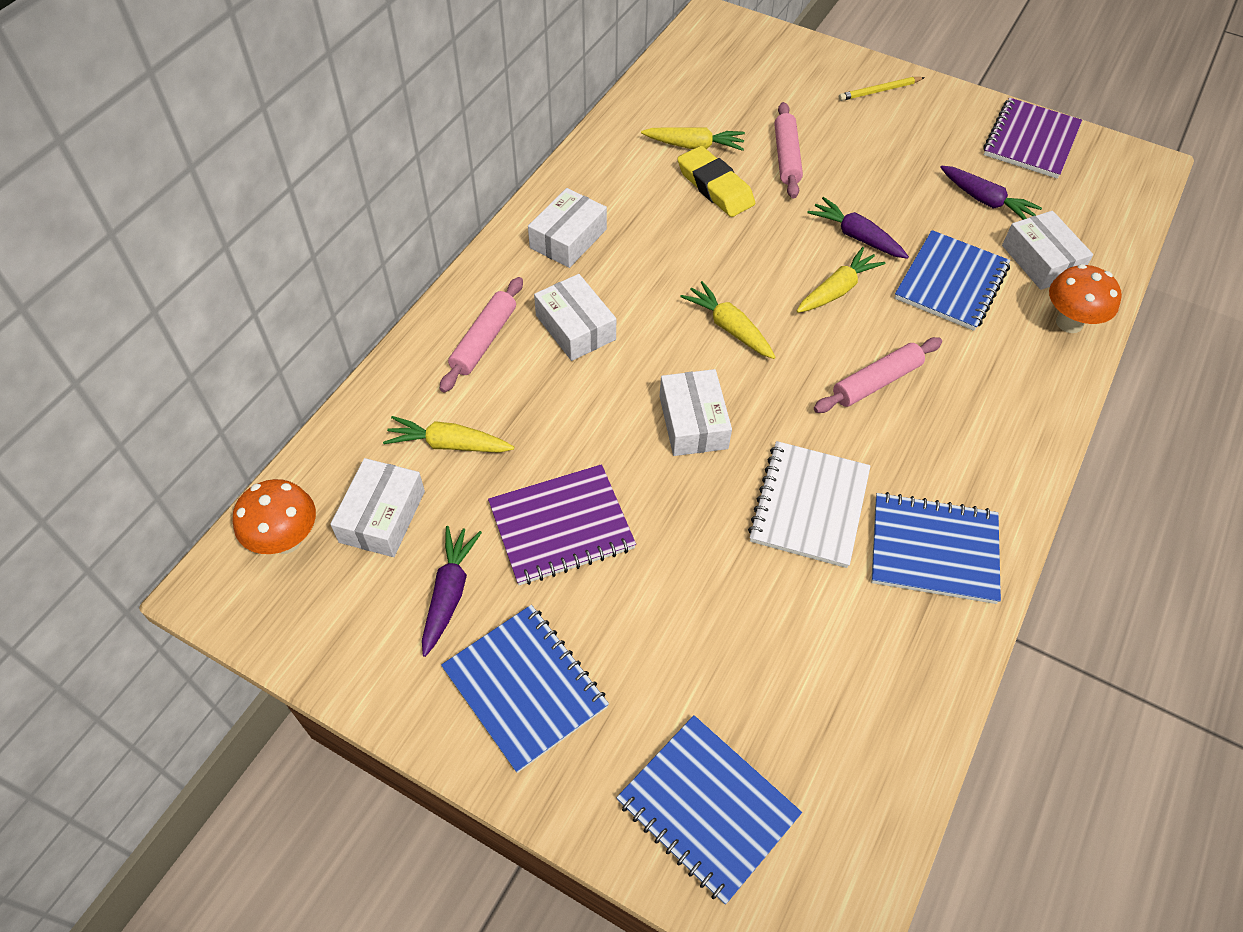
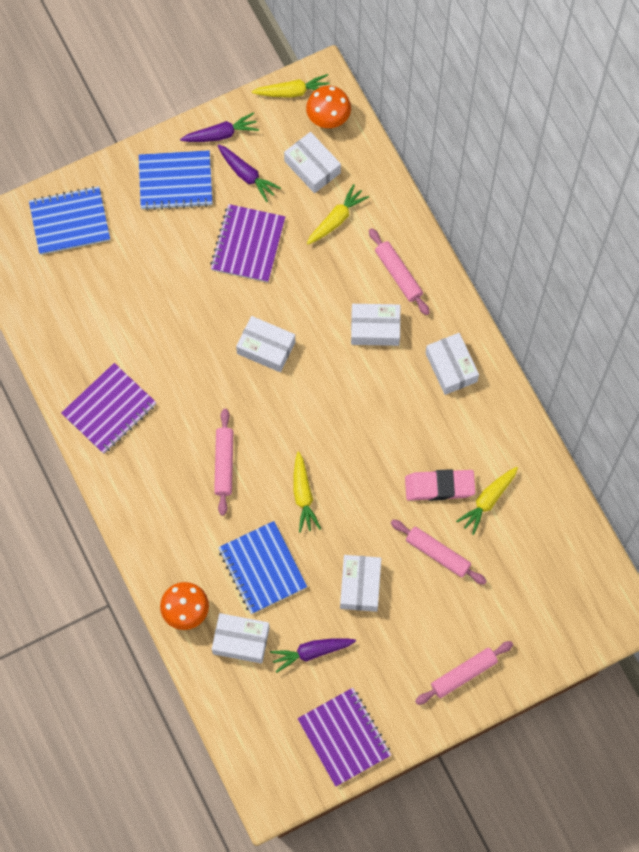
camera: 125 degrees right, 15 degrees up
(715, 187) = (439, 487): yellow eraser -> pink eraser
(729, 327) = (317, 412): yellow carrot -> yellow carrot (293, 92)
(809, 506) = (175, 369): white notebook -> none
(856, 236) = (337, 542): purple carrot -> purple carrot (221, 134)
(879, 91) = (463, 674): yellow pencil -> pink rolling pin
(880, 197) = (360, 586): none -> white box
(933, 550) = (109, 409): blue notebook -> purple notebook

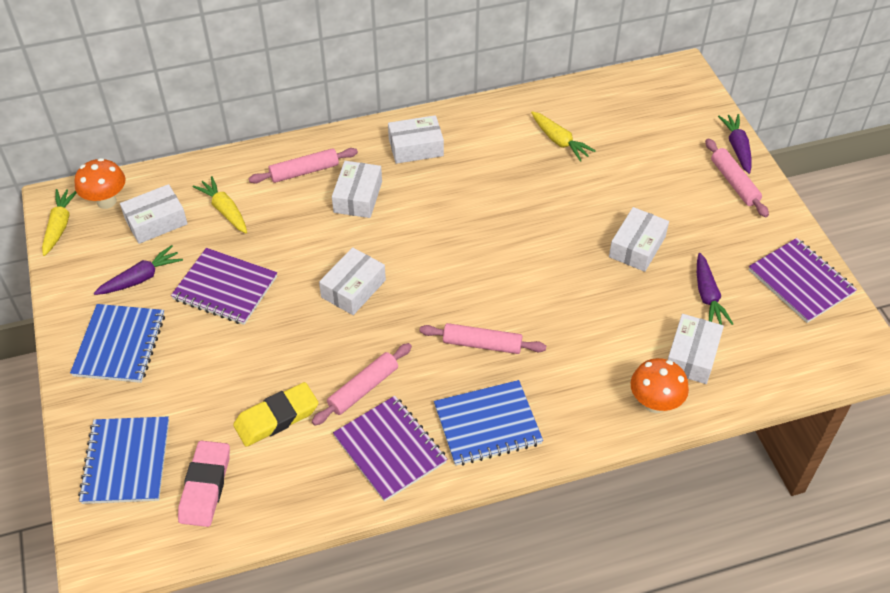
camera: 80 degrees left, 20 degrees down
(125, 318) = (276, 418): none -> yellow eraser
(221, 134) = (80, 295): purple carrot -> purple carrot (737, 147)
(262, 568) = (609, 326): blue notebook -> blue notebook (487, 424)
(303, 496) = (531, 279): yellow carrot -> none
(344, 737) = (800, 282): purple notebook -> purple notebook turned 75 degrees clockwise
(360, 586) = (637, 247): white box -> white box turned 75 degrees counterclockwise
(437, 554) = (609, 184): pink rolling pin -> pink rolling pin (363, 389)
(439, 487) = (539, 173): pink eraser -> pink eraser (205, 486)

